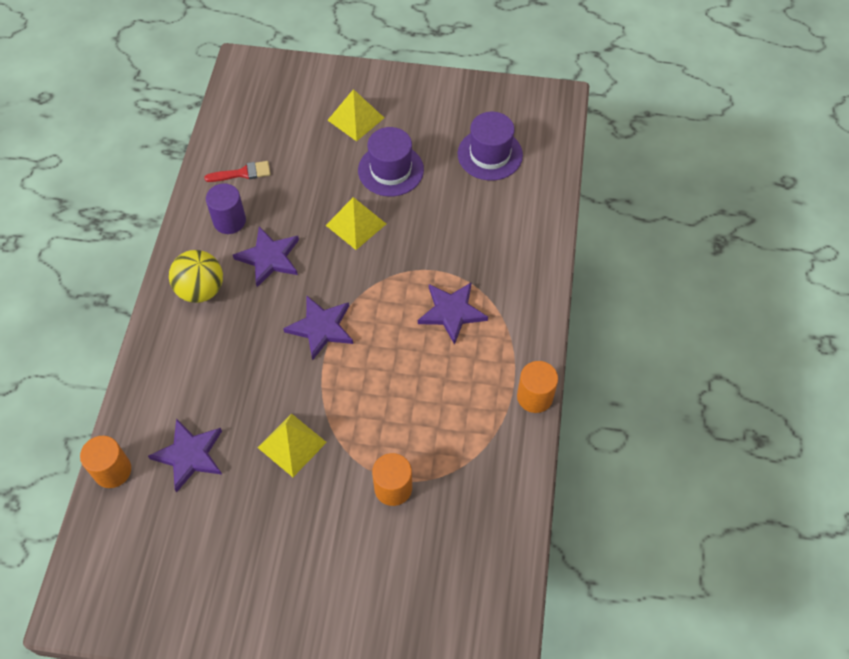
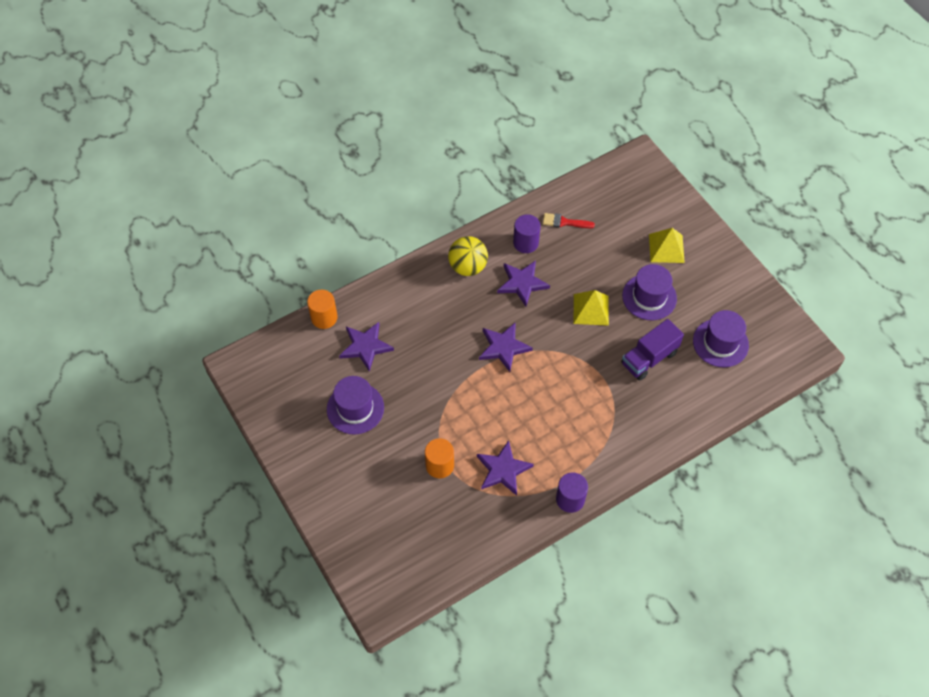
camera: 50 degrees right, 0 degrees up
(242, 173) = (564, 222): red brush -> red brush turned 150 degrees clockwise
(250, 522) = (355, 408): none -> purple hat
(292, 444) = (418, 392): yellow pyramid -> none
(451, 219) = (649, 358): none -> purple truck
(452, 312) = (582, 409): purple star -> purple star (503, 470)
(534, 397) = (570, 499): orange cylinder -> purple cylinder

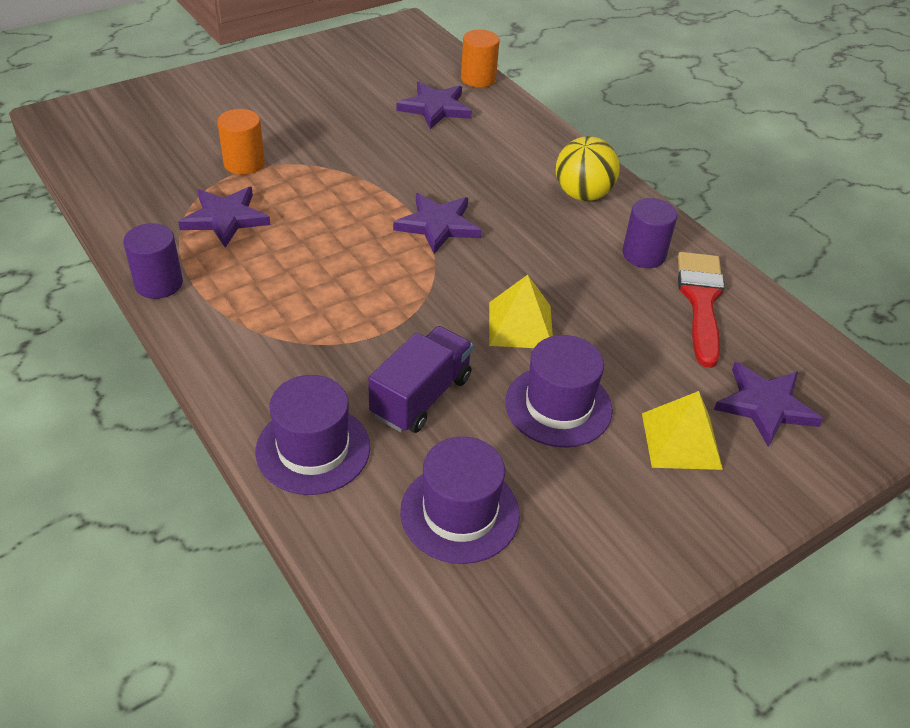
camera: 85 degrees right, 15 degrees down
(355, 408) = (341, 100): purple hat -> purple hat (313, 449)
(522, 283) = (562, 248): purple star -> purple star (765, 406)
(564, 222) = (701, 301): red brush -> red brush, size x1.70
(649, 358) = (421, 396): purple truck -> purple truck turned 75 degrees clockwise

